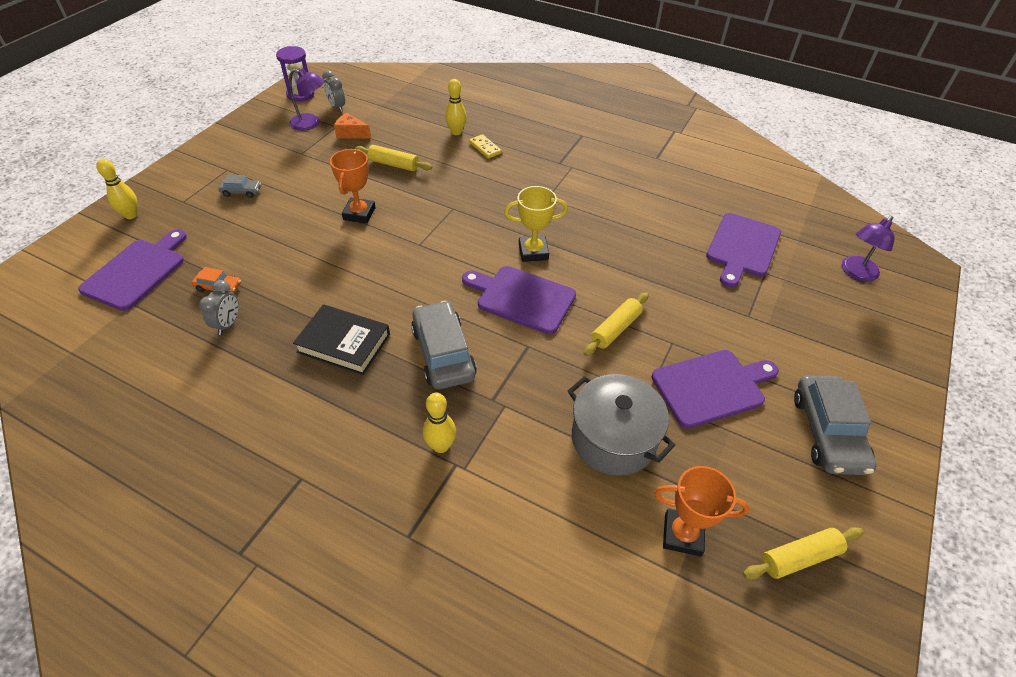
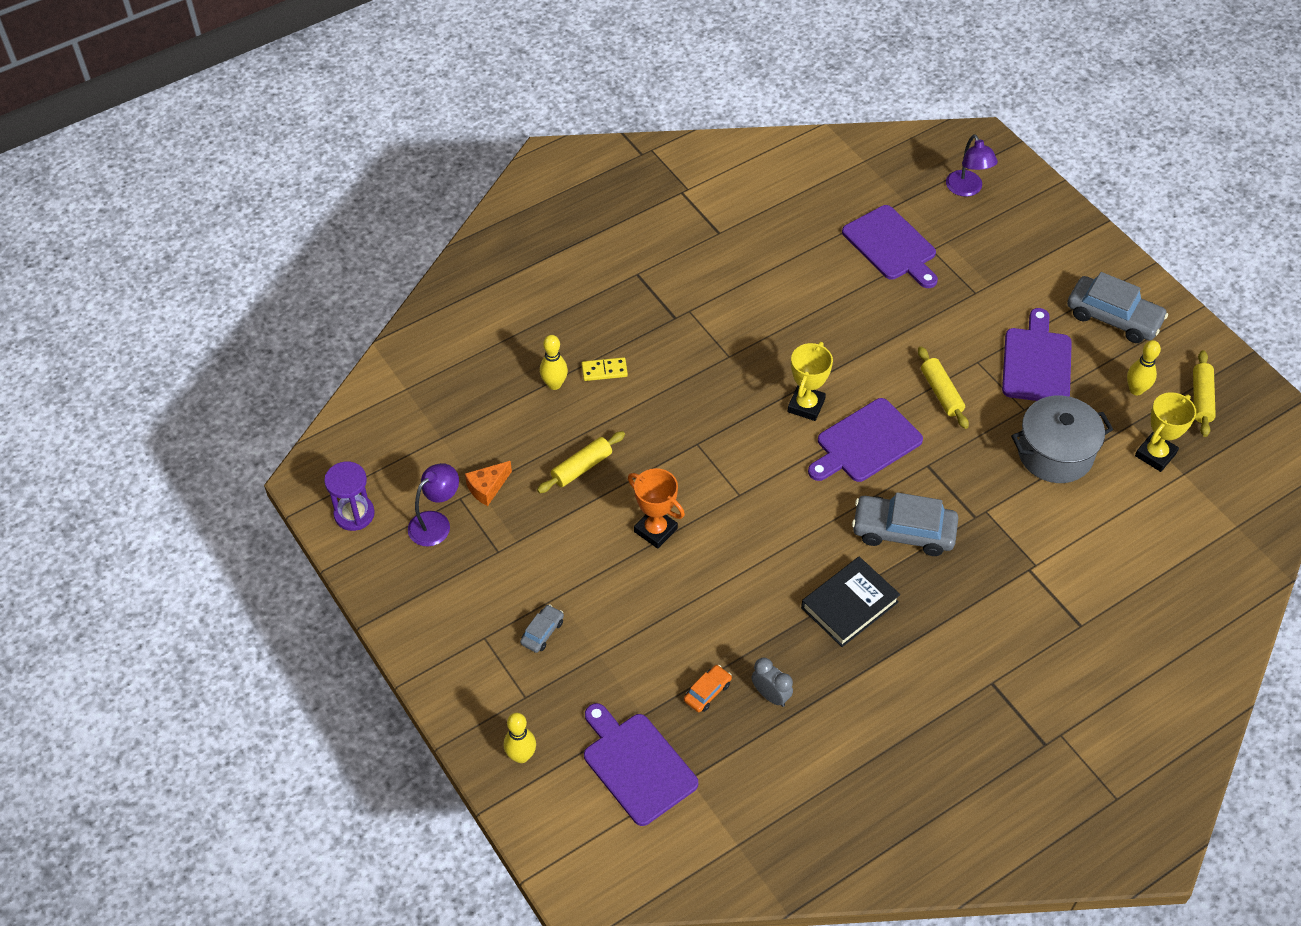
camera: 60 degrees left, 5 degrees up
(337, 107) = (415, 483): grey clock -> none
(441, 446) = (1006, 572): yellow bowling pin -> yellow bowling pin (1136, 390)
(682, 534) = (1155, 454): orange trophy -> yellow trophy

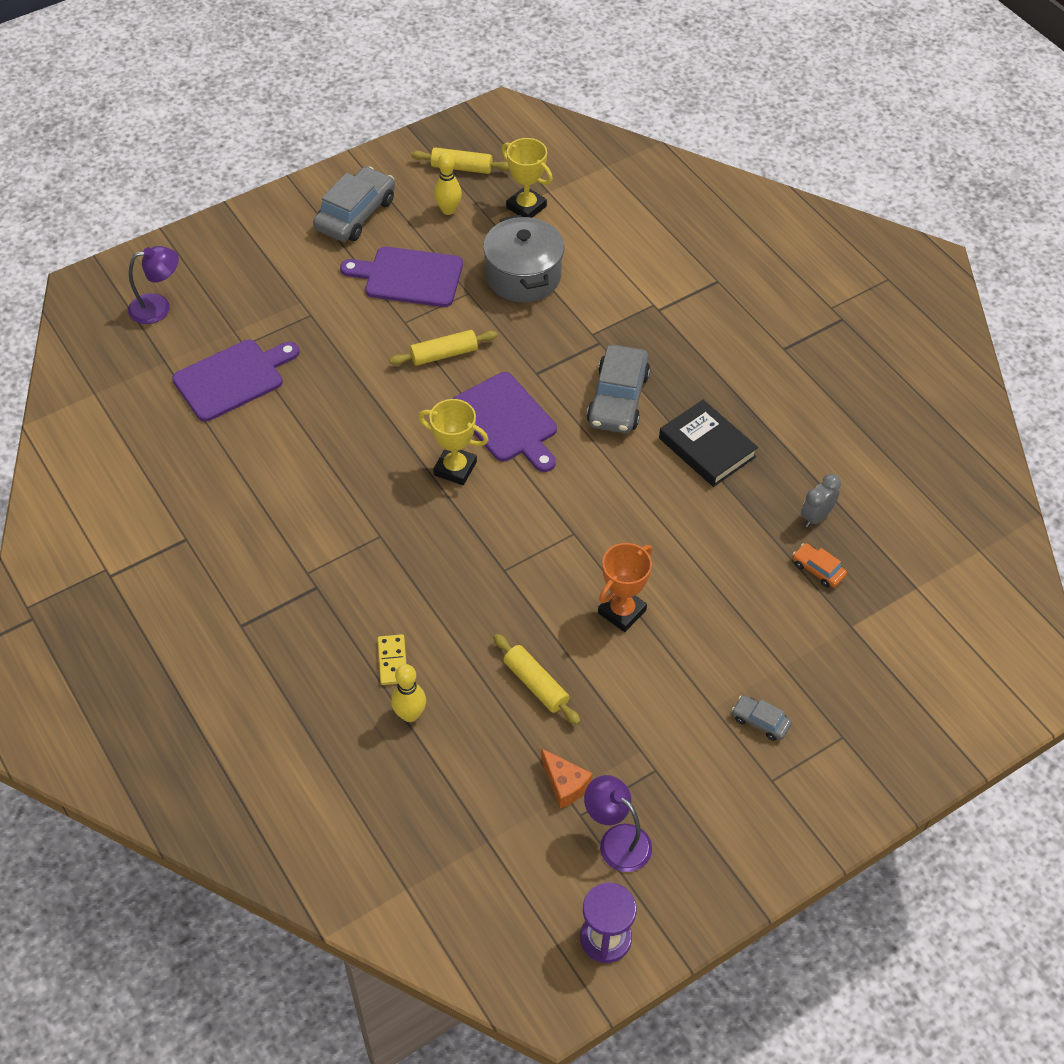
camera: 90 degrees left, 0 degrees up
(521, 756) = (913, 739): yellow bowling pin -> none
(636, 765) = (908, 632): purple cutting board -> none

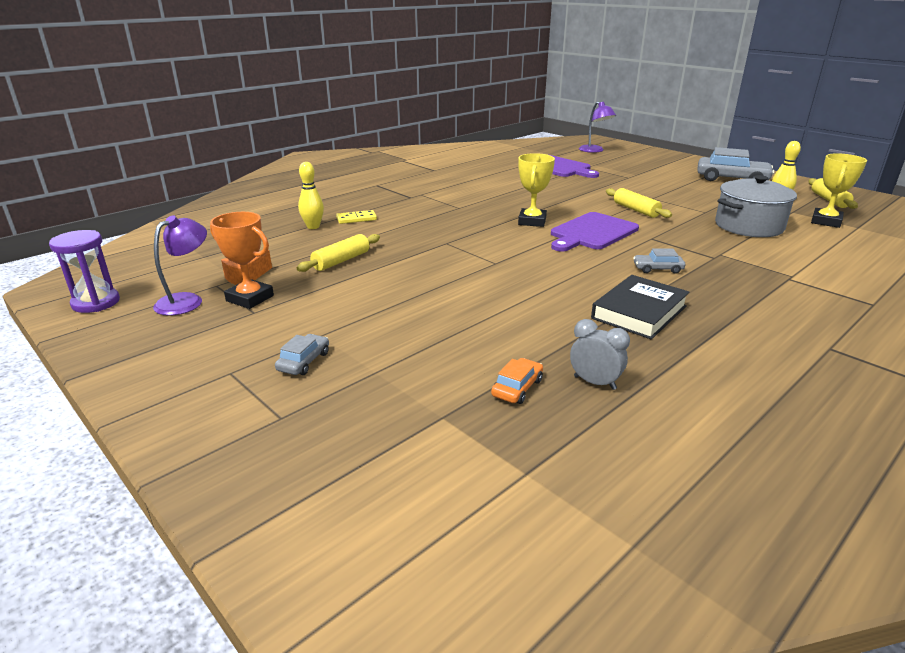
camera: 80 degrees right, 25 degrees down
(409, 277) = (696, 195): purple cutting board -> none
(618, 399) = (657, 269): grey car -> grey car, size x0.48
(622, 611) = (421, 286): orange trophy -> orange trophy (250, 298)

